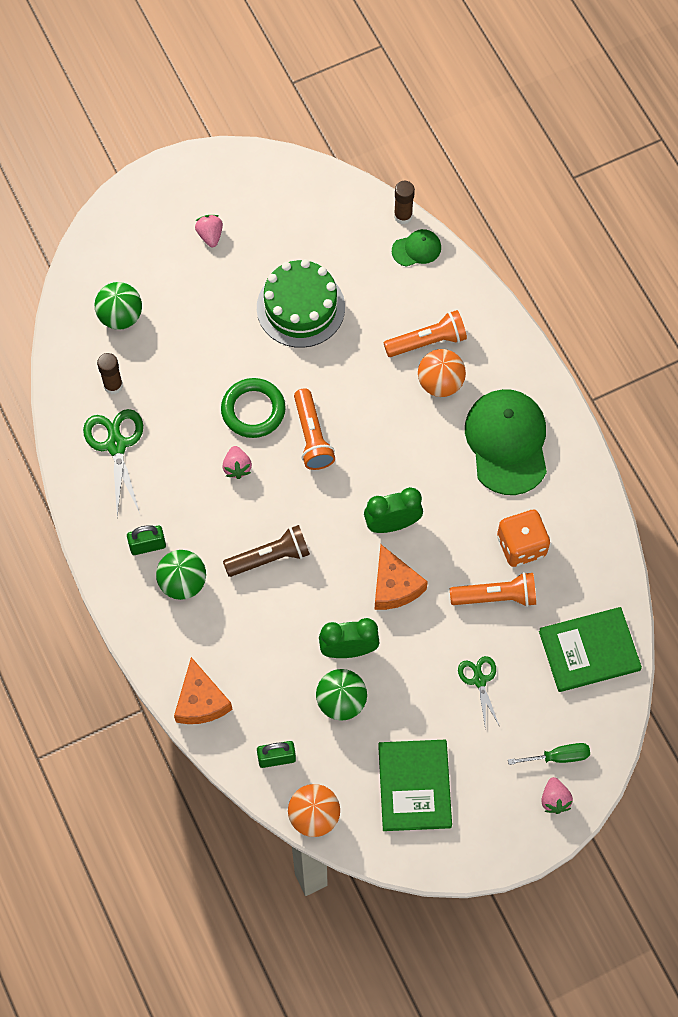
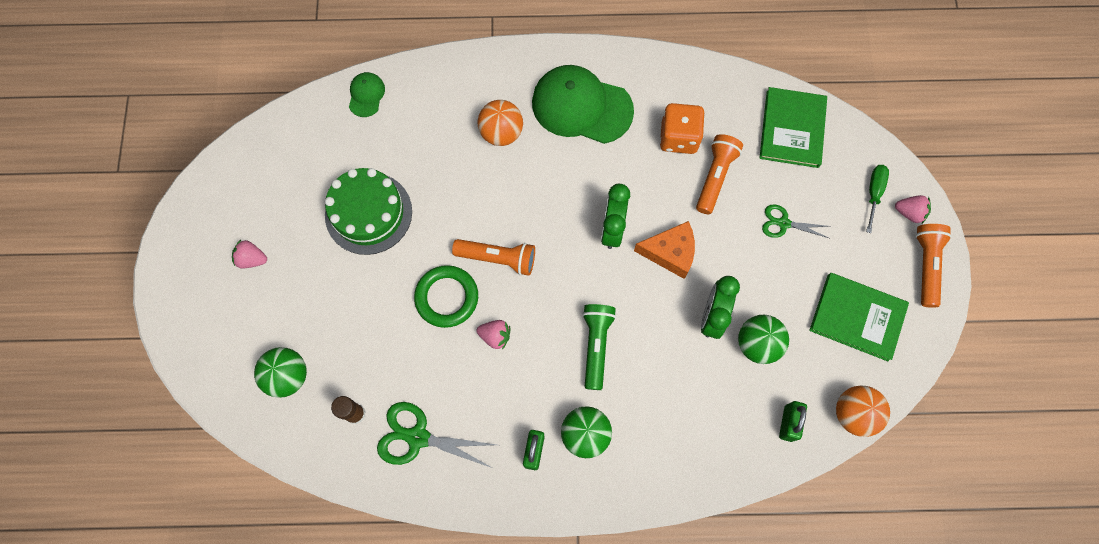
camera: 65 degrees left, 5 degrees up
(201, 701) = (707, 468): orange cheese -> none
(270, 557) = (596, 345): brown flashlight -> green flashlight
(403, 216) = (329, 92): brown glue stick -> none
(428, 342) = (458, 125): orange flashlight -> orange flashlight (926, 266)

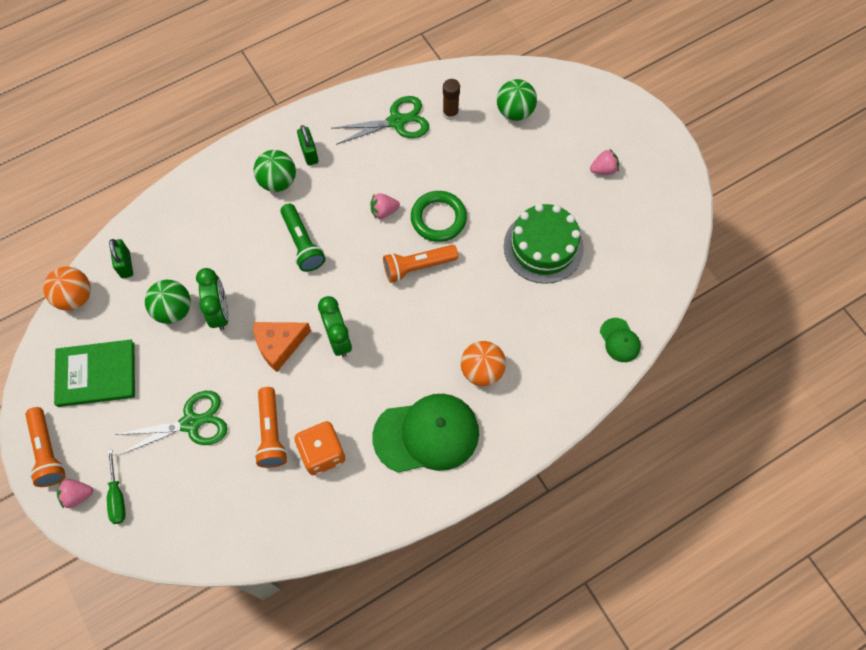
camera: 150 degrees right, 5 degrees down
(783, 223) = (191, 423): green scissors -> green scissors, size x1.63
(792, 129) = (219, 521): green book -> none

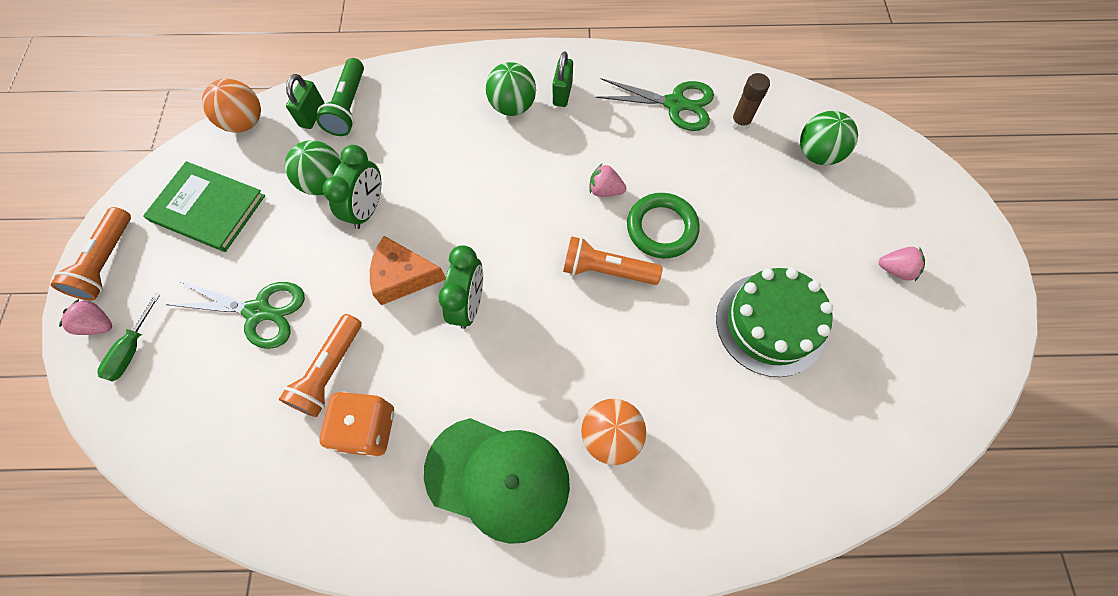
camera: 30 degrees right, 0 degrees up
(302, 244) = (497, 181): green flashlight -> green flashlight (348, 107)
(620, 340) = (810, 497): green cap -> none

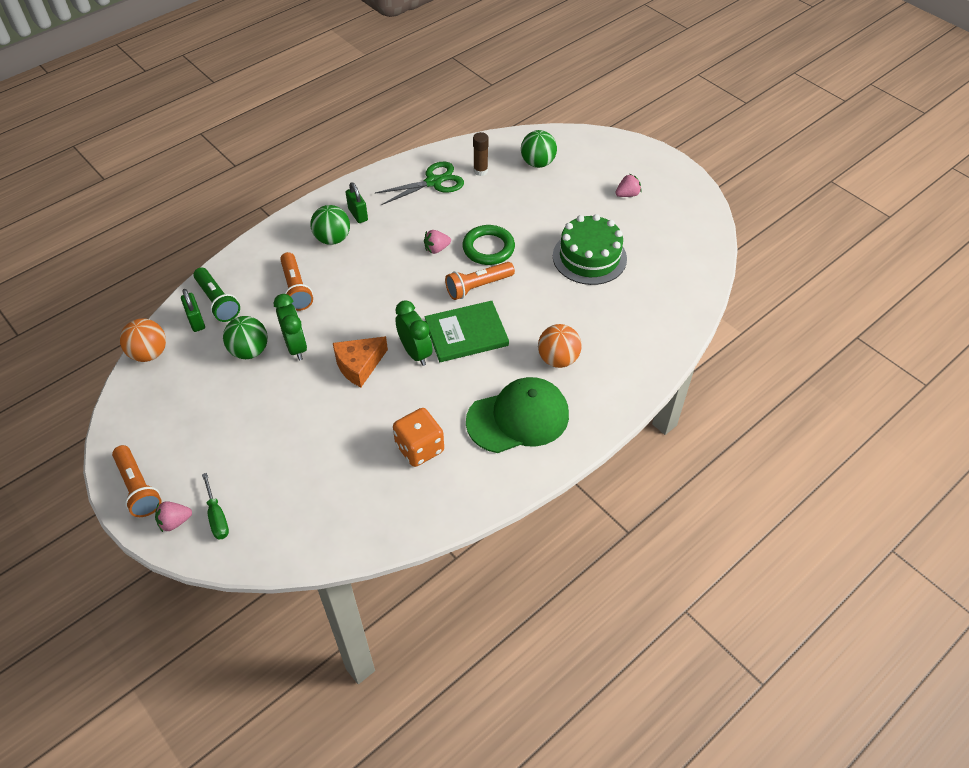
camera: 40 degrees left, 15 degrees down
(208, 208) = (180, 414): green book -> green book (466, 333)
(258, 311) = (283, 442): green scissors -> none
(329, 371) = (365, 439): orange flashlight -> orange flashlight (296, 289)

